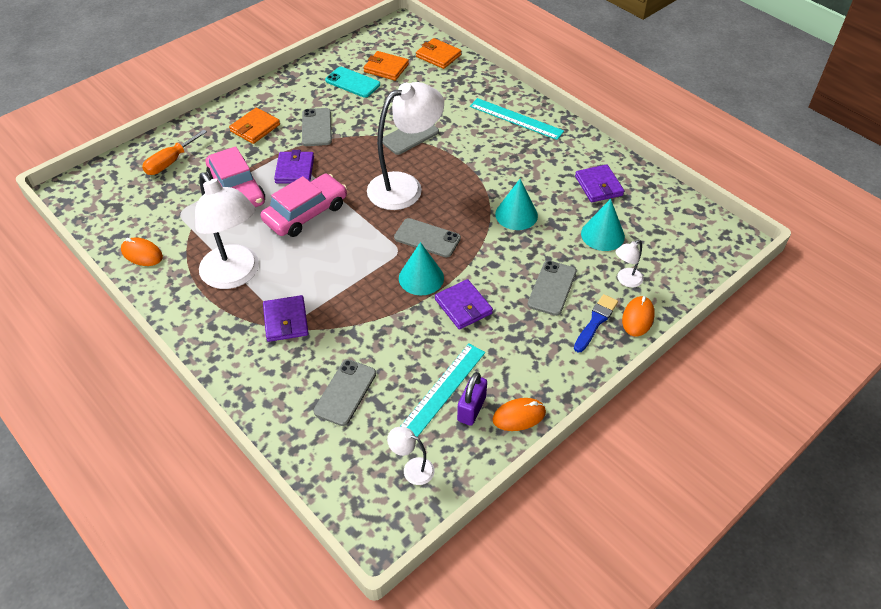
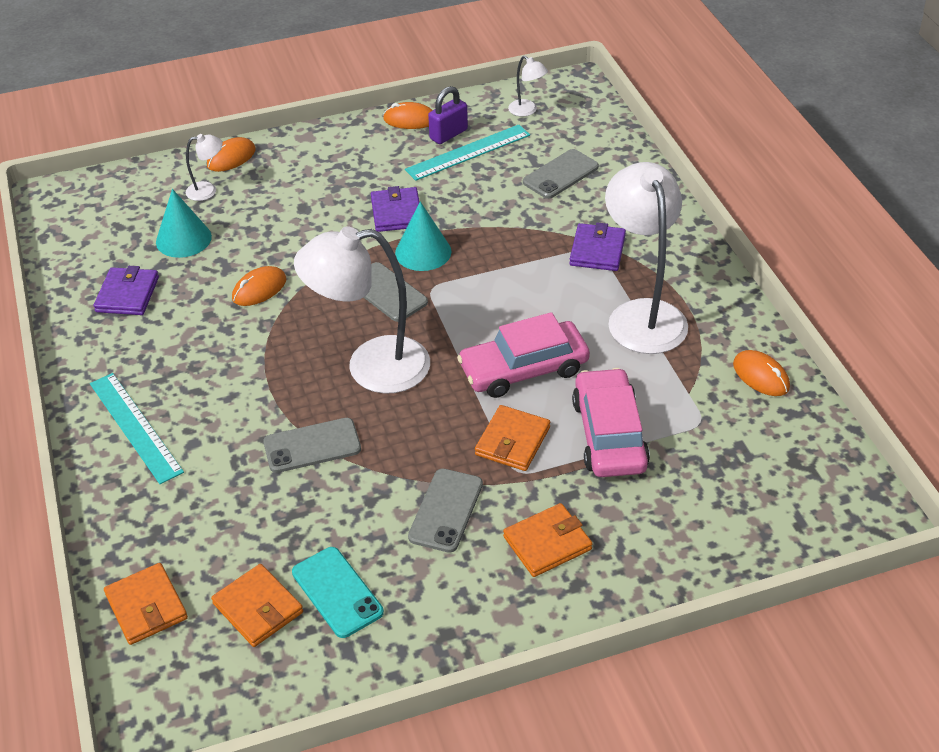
camera: 155 degrees left, 5 degrees down
(170, 162) = (704, 516): orange screwdriver -> none
(294, 170) = (512, 441): purple wallet -> orange wallet
(516, 214) = (259, 289): turquoise cone -> orange mouse
(552, 288) = (290, 204): grey phone -> none
(595, 321) = (275, 165): blue brush -> none

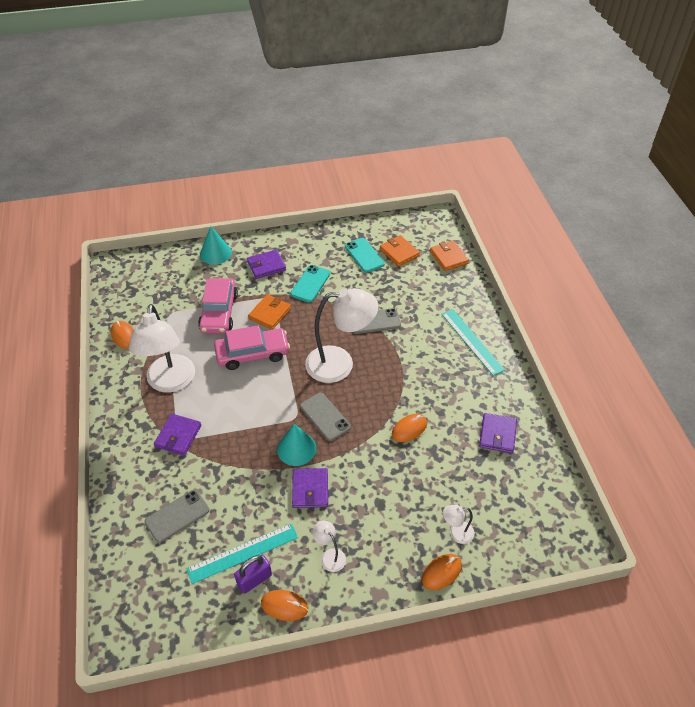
camera: 175 degrees left, 5 degrees up
(183, 239) = (467, 481): turquoise cone -> turquoise cone (215, 253)
(446, 510) = (310, 284): grey phone -> turquoise phone
(527, 111) = (178, 604): white lamp -> white lamp (330, 556)
(547, 543) = (266, 266): orange wallet -> purple wallet

